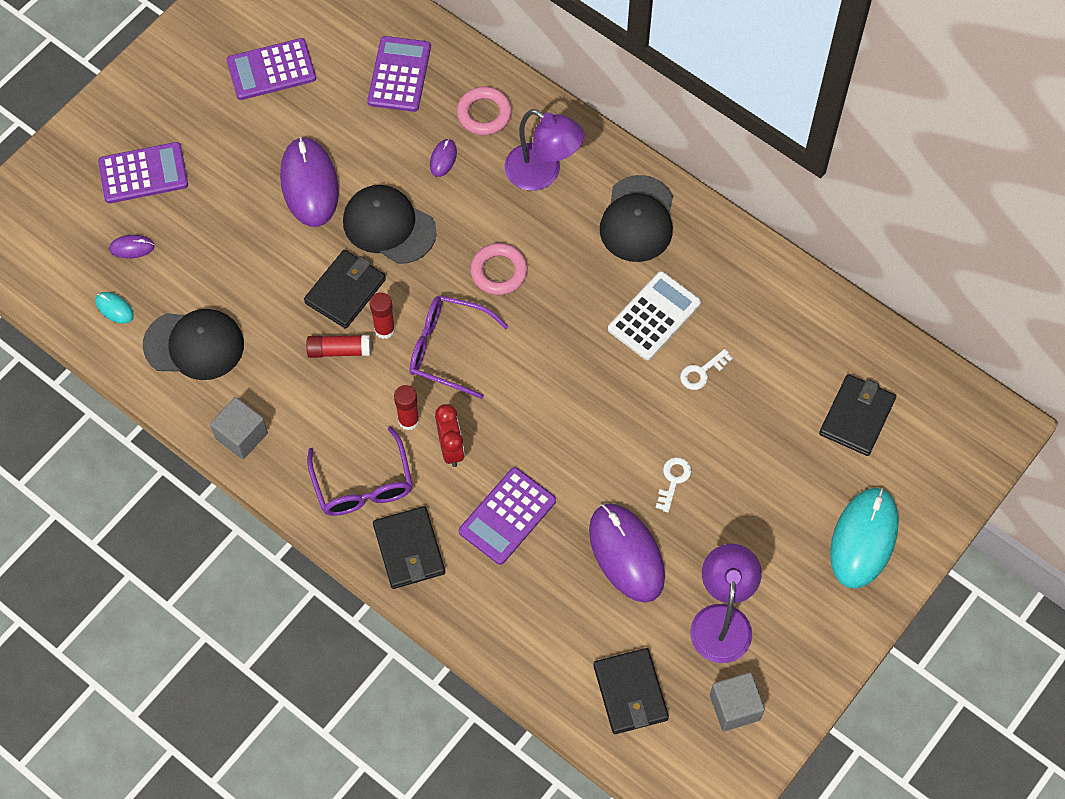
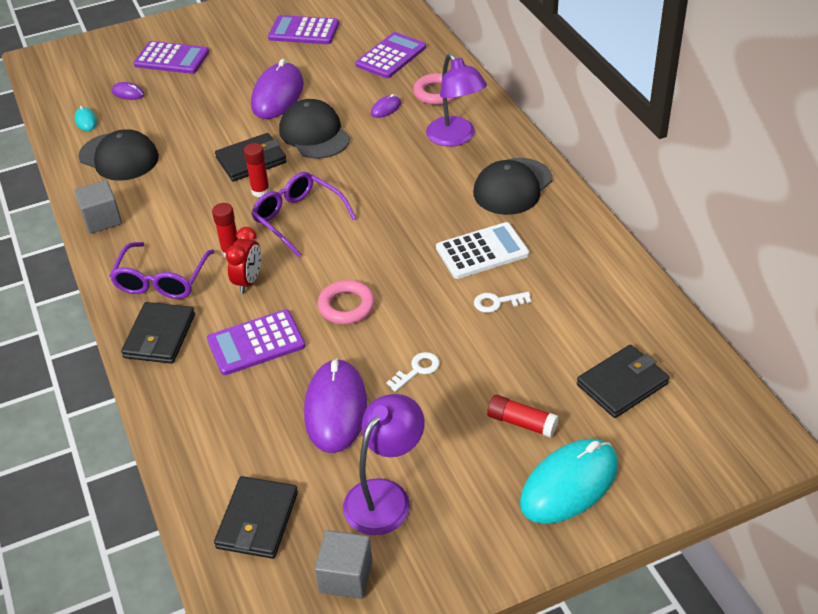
camera: 30 degrees right, 20 degrees down
(339, 350) = (216, 193): red glue stick -> red glue stick (522, 423)
(499, 272) = (376, 184): pink ring -> pink ring (346, 306)

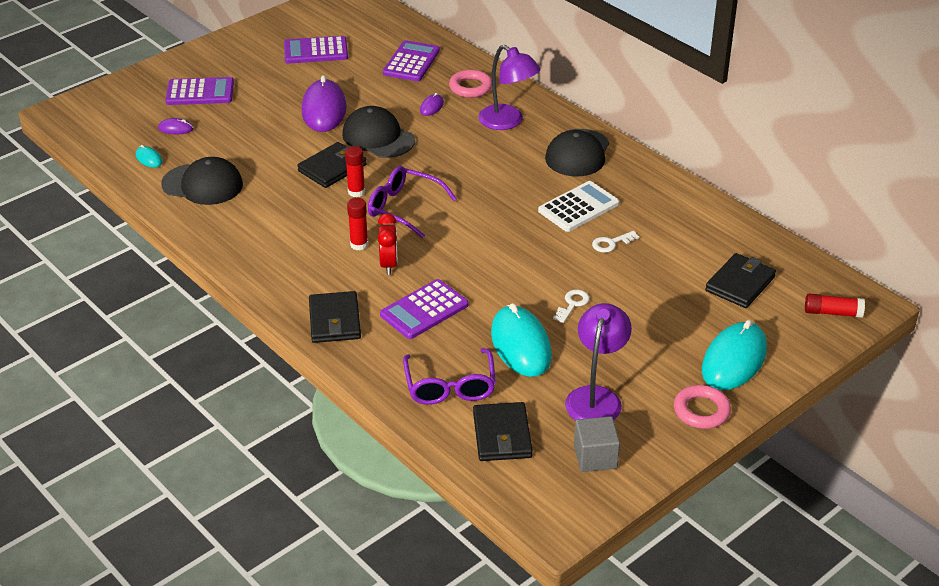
camera: 20 degrees left, 5 degrees down
(102, 219) = (220, 238): grey cube -> none
(161, 280) = (309, 277): purple glasses -> purple glasses (450, 387)
(335, 409) = (520, 345): purple mouse -> turquoise mouse
(346, 306) = (486, 268): pink ring -> pink ring (701, 411)
(522, 423) = (676, 325): red glue stick -> red glue stick (832, 312)

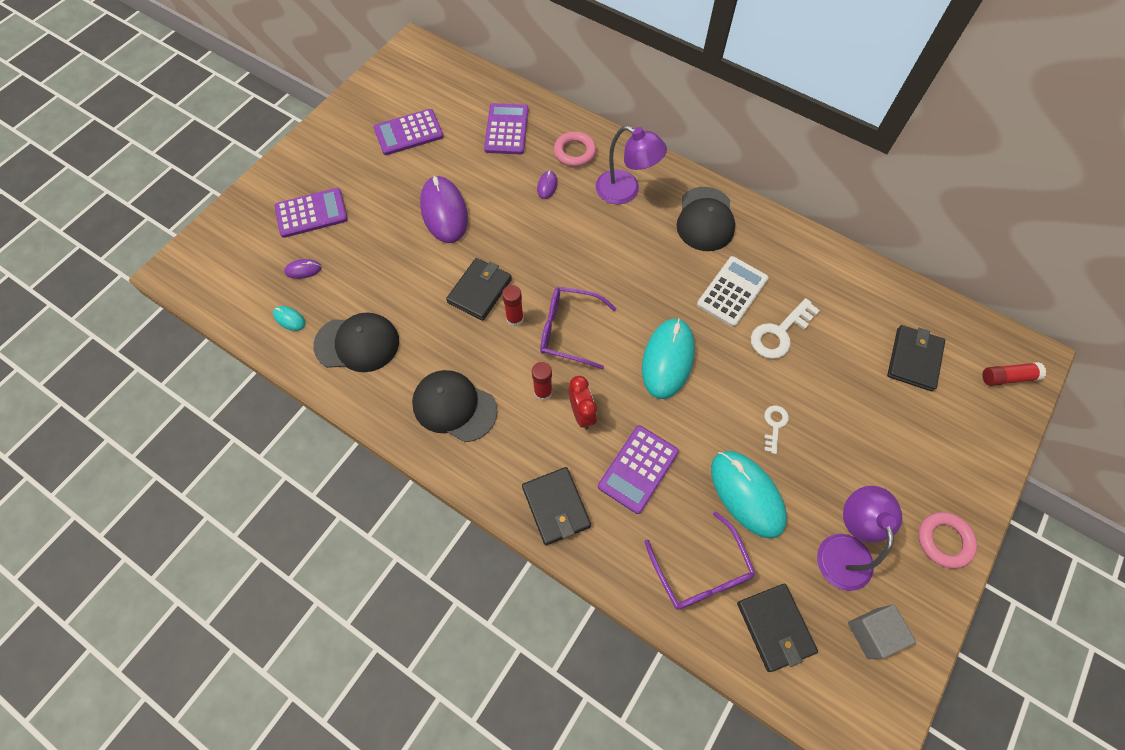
camera: 15 degrees left, 25 degrees up
(378, 137) = (510, 238): black cap -> black cap (454, 406)
(611, 243) = (780, 333): white key -> white key, size x1.72
(734, 360) = (946, 463): turquoise mouse -> turquoise mouse (667, 359)

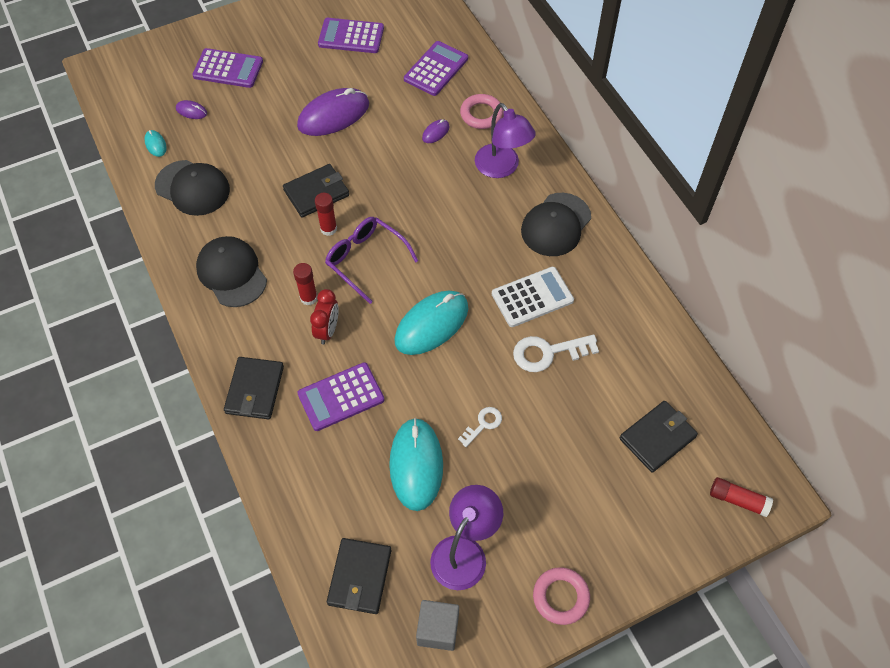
camera: 30 degrees right, 5 degrees down
(444, 212) = (333, 115): purple mouse -> purple mouse turned 45 degrees clockwise
(701, 572) = (332, 502): purple glasses -> none

